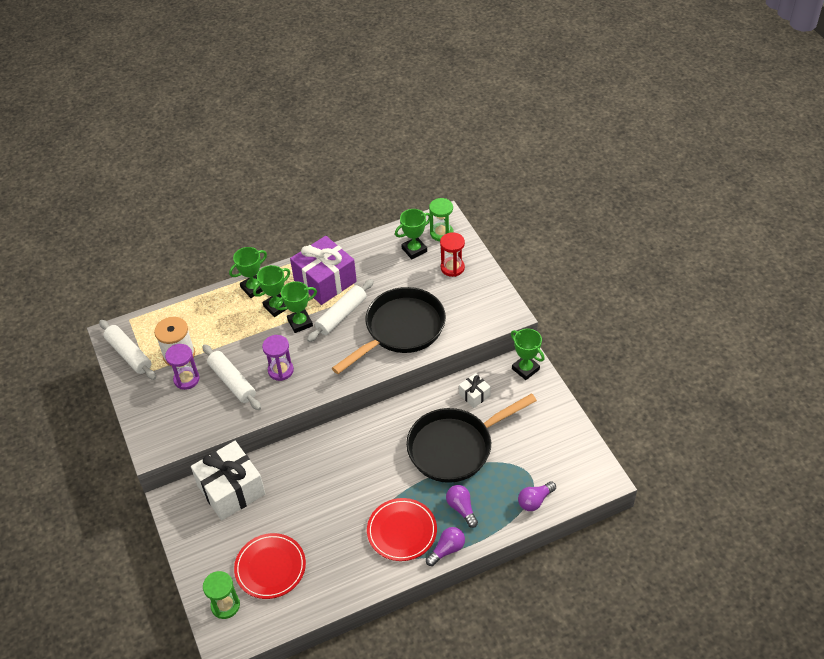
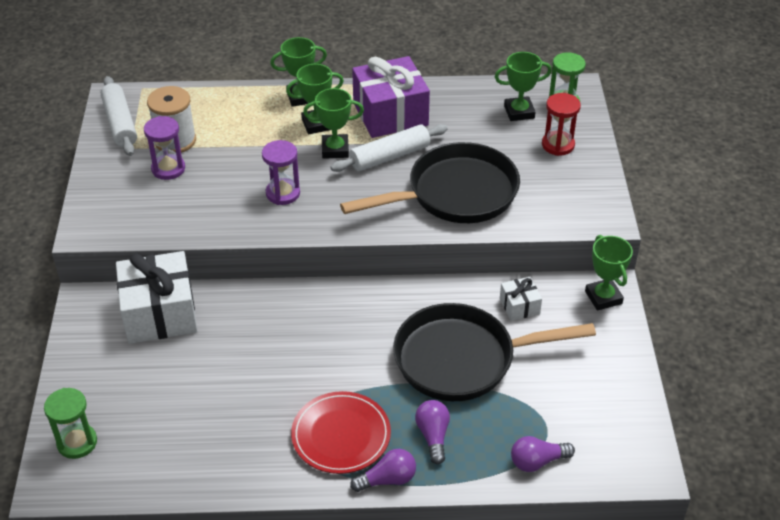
camera: 20 degrees right, 5 degrees down
(232, 382) = (219, 188): white rolling pin -> none
(270, 567) = (155, 418): red plate -> none

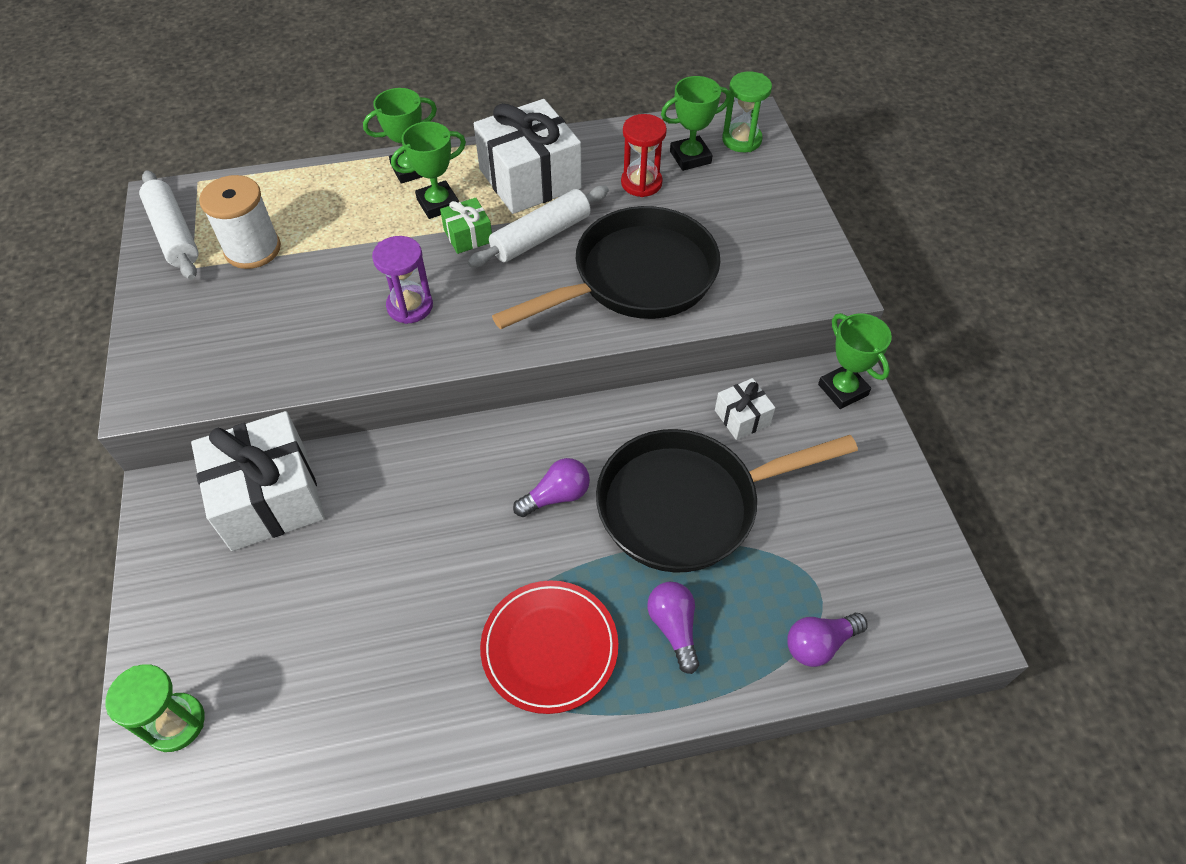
camera: 10 degrees left, 10 degrees up
(168, 169) = (248, 291): purple hourglass -> none
(335, 149) = (468, 236): green trophy -> green gift
(387, 479) = (626, 707): purple light bulb -> purple light bulb (556, 496)
(390, 114) = (530, 179): purple gift -> white gift
(558, 145) = (748, 195): red hourglass -> red hourglass (641, 183)

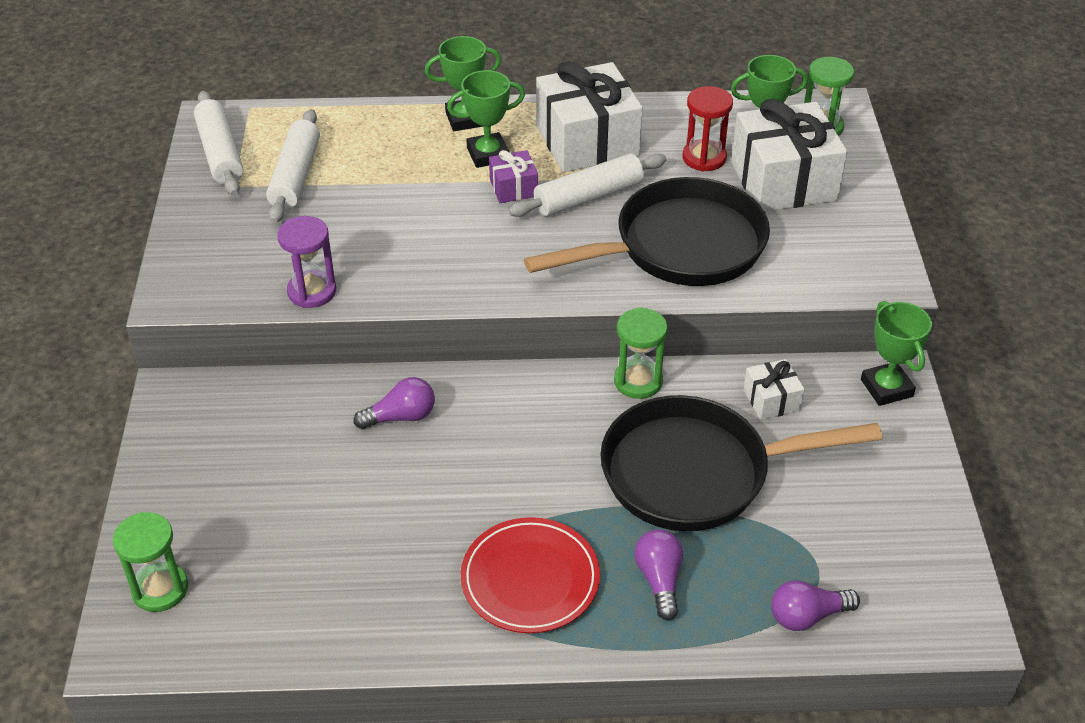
camera: 10 degrees right, 10 degrees down
(253, 249) = (295, 176): white spool -> white rolling pin
(269, 498) = (275, 410): white gift -> white gift (783, 181)
(410, 306) = (443, 246): purple hourglass -> purple hourglass (312, 291)
(468, 236) = (513, 188): green gift -> purple gift
(556, 496) = (562, 446): purple light bulb -> purple light bulb (401, 417)
(616, 415) = (638, 381): none -> green hourglass

